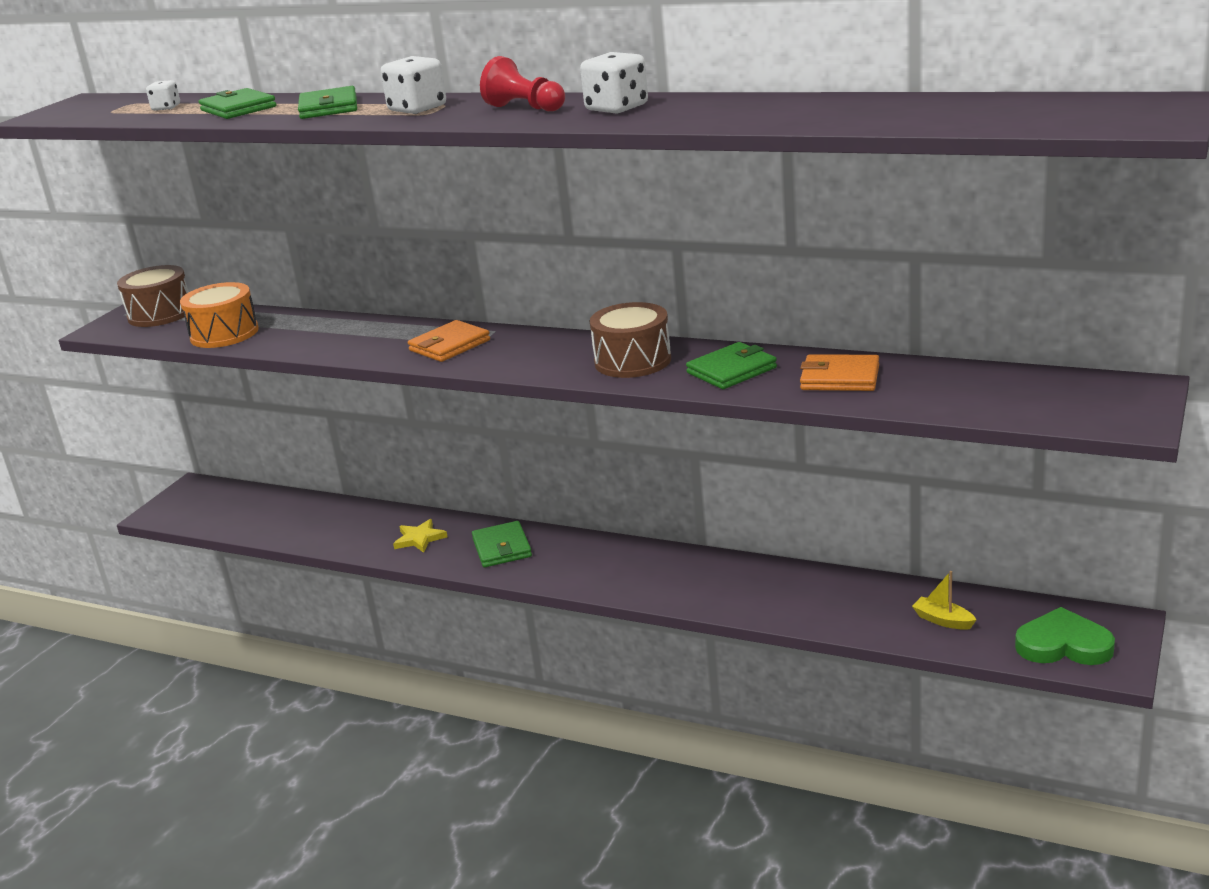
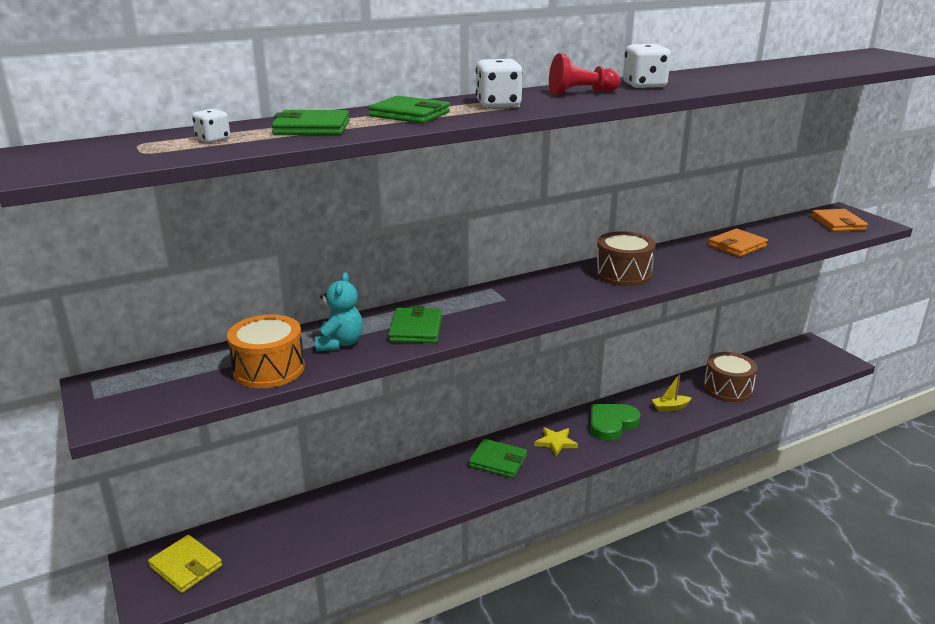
camera: 55 degrees left, 0 degrees up
(160, 314) = (143, 381): brown drum -> brown drum (727, 389)
(203, 503) = (186, 566): none -> yellow wallet
(297, 333) = (340, 343): none -> turquoise teddy bear
(419, 538) = (432, 486): yellow star -> yellow star (555, 442)
(449, 345) = (488, 307): orange wallet -> orange wallet (838, 223)
(731, 370) = (683, 260): green wallet -> green wallet (416, 329)
(943, 620) = (761, 376): yellow boat -> yellow boat (670, 407)
(1063, 645) = (814, 362): green heart -> green heart (611, 424)

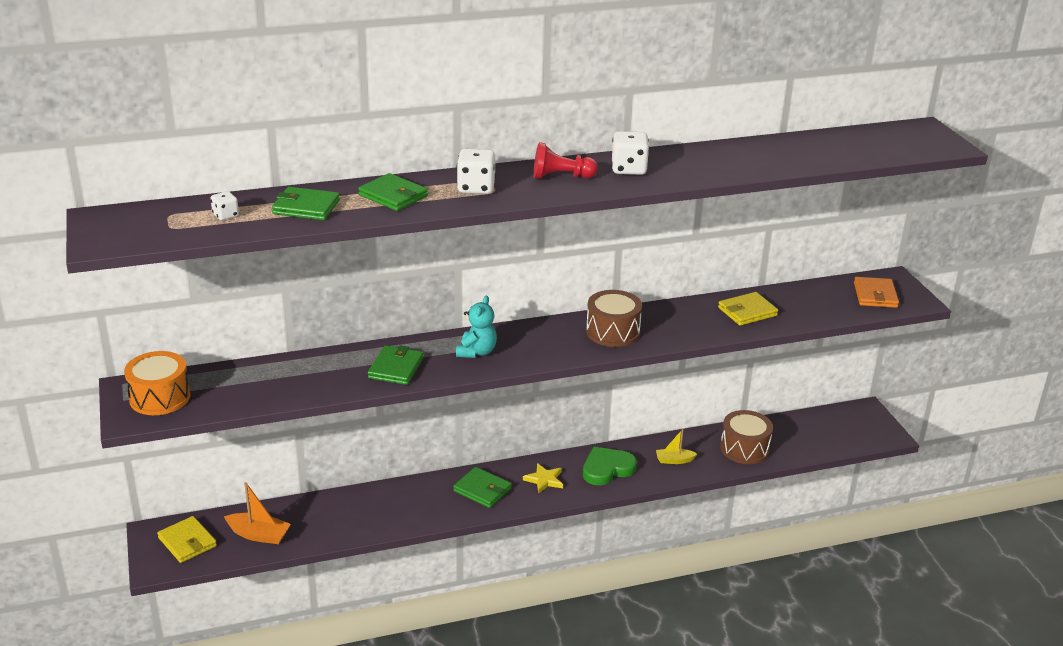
camera: 10 degrees right, 5 degrees up
(269, 369) = (262, 391): orange drum -> orange drum (160, 397)
(269, 545) = (259, 535): none -> orange boat
(340, 343) = (327, 374): turquoise teddy bear -> turquoise teddy bear (476, 352)
(737, 246) = (747, 311): orange wallet -> yellow wallet

